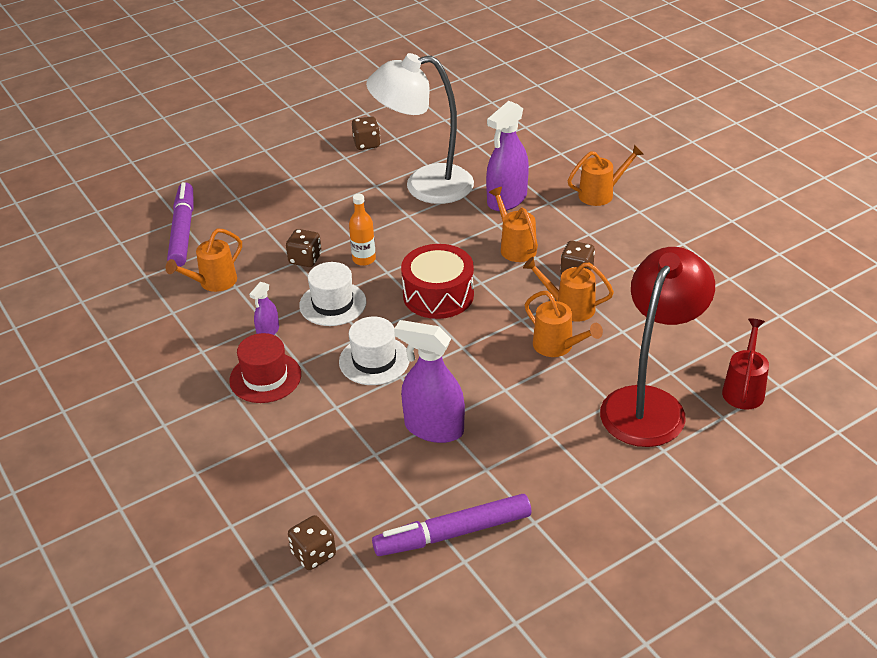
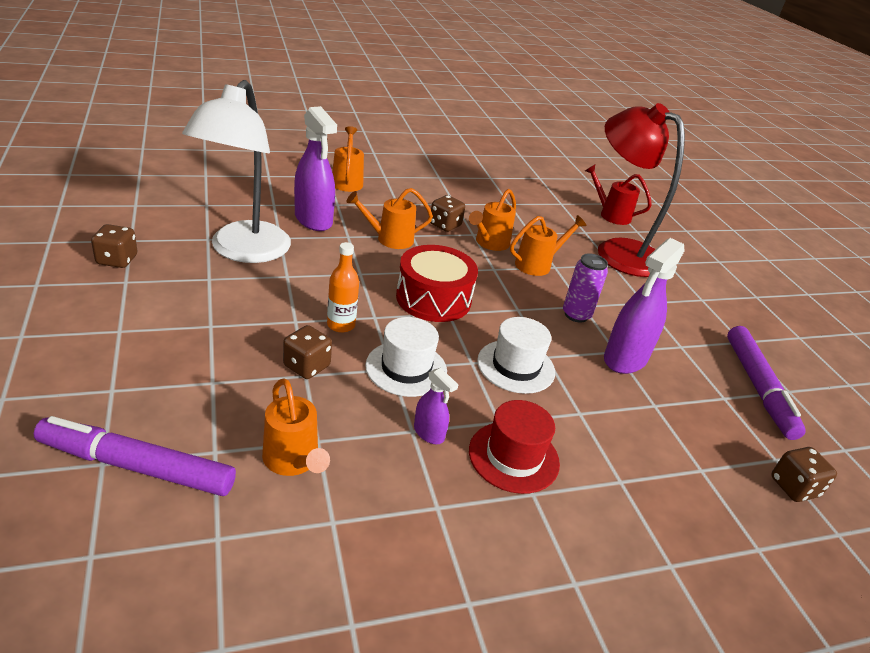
camera: 80 degrees left, 5 degrees down
(483, 386) = (576, 315): none -> purple can

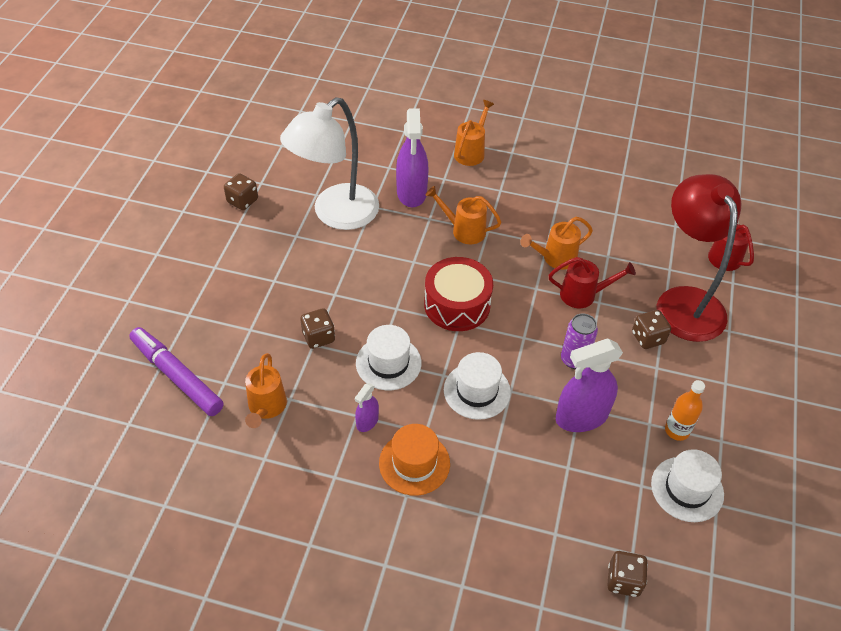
camera: 35 degrees right, 15 degrees up
(341, 325) = (365, 308): orange bottle -> orange bottle (677, 430)
(429, 433) = (367, 421): purple spray bottle -> purple spray bottle turned 45 degrees clockwise
(445, 225) = (527, 226): brown dice -> brown dice (648, 338)
(513, 457) = (414, 463): red hat -> orange hat
(538, 264) = (584, 295): orange watering can -> red watering can
(758, 387) = (687, 489): purple marker -> white hat

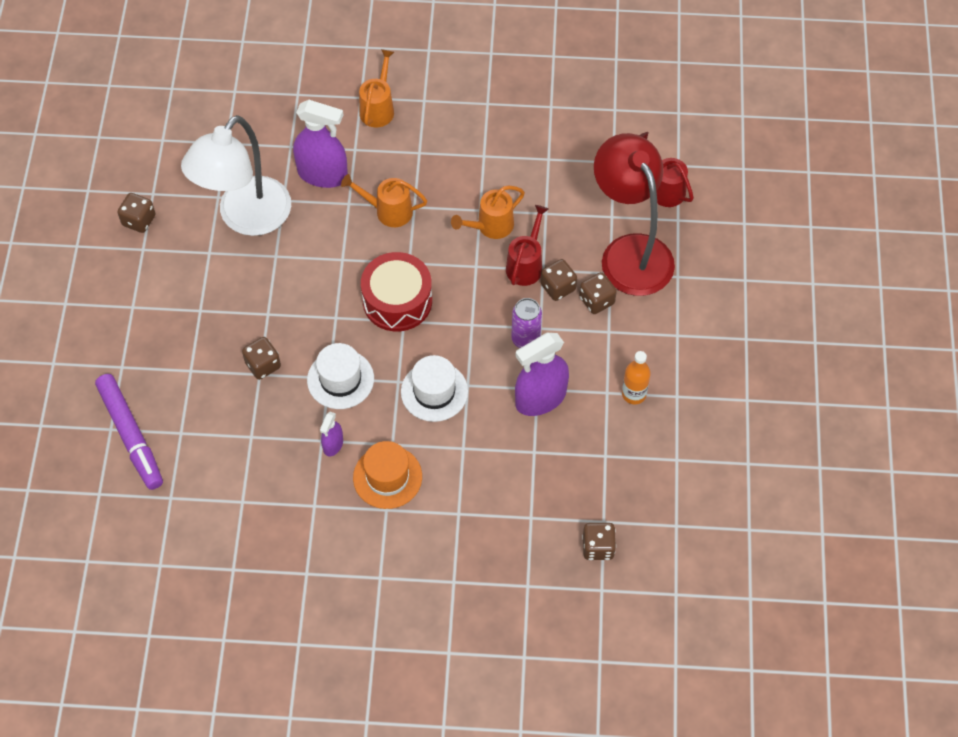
camera: 10 degrees left, 10 degrees up
(177, 376) = (131, 435): purple marker -> purple marker turned 150 degrees counterclockwise
(266, 408) = (230, 451): orange watering can -> none
(411, 193) = (322, 174): purple spray bottle -> purple spray bottle turned 60 degrees counterclockwise
(584, 295) = (526, 264): red watering can -> red watering can turned 60 degrees counterclockwise
(611, 320) = (558, 287): none -> brown dice
(687, 489) = (648, 450): white hat -> none

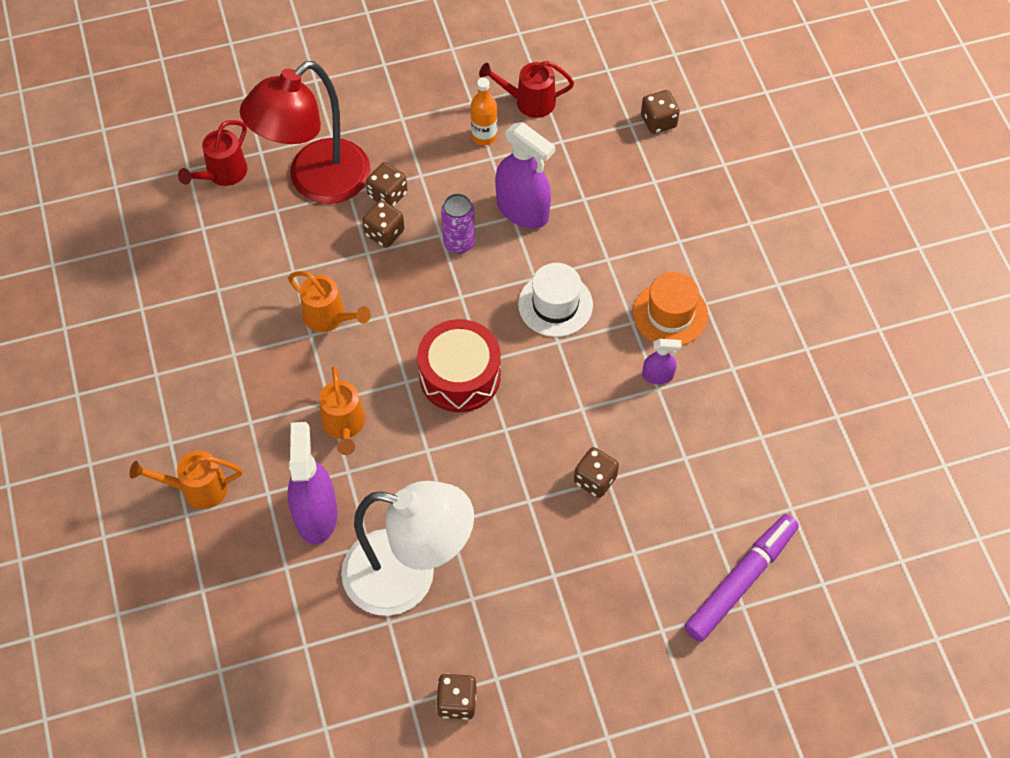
camera: 110 degrees left, 0 degrees up
(340, 379) = (579, 396): white hat -> none
(526, 264) = (366, 269): red watering can -> red watering can (528, 102)

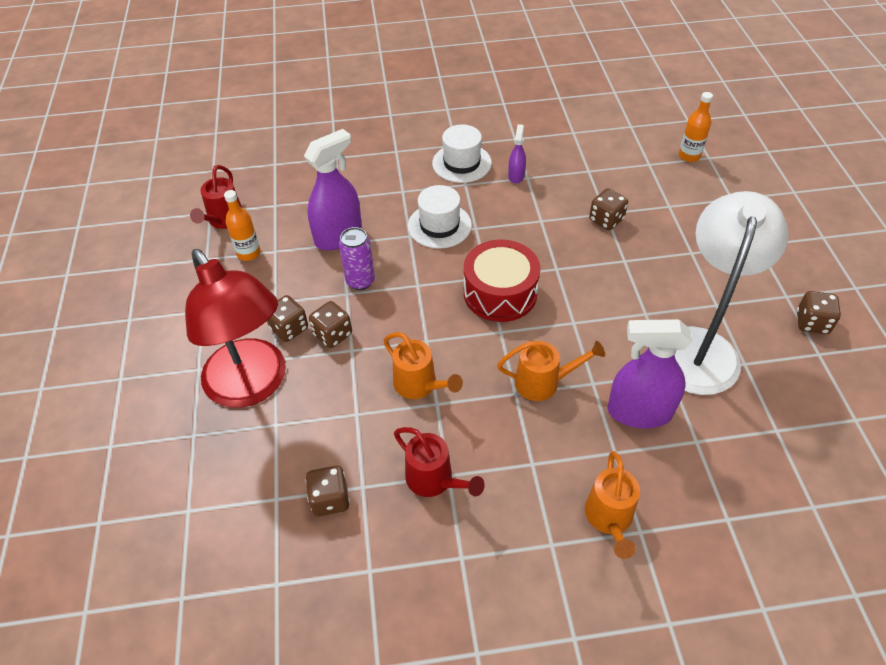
camera: 80 degrees left, 10 degrees down
(222, 174) = (209, 474): red watering can -> red watering can (435, 480)
(329, 317) = (420, 386): orange watering can -> orange watering can turned 90 degrees clockwise
(658, 121) = (278, 148): brown dice -> brown dice (330, 499)
(670, 314) = (461, 163): orange hat -> white hat
(740, 581) = (689, 156): purple marker -> orange bottle

